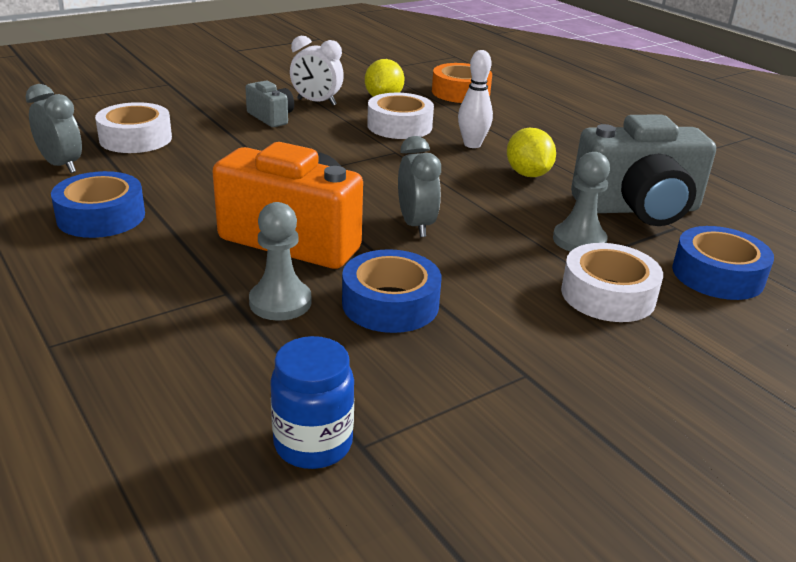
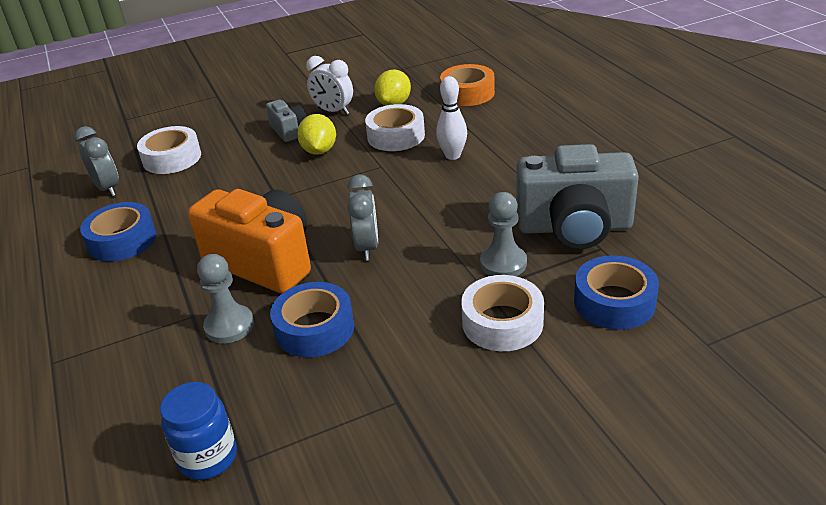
camera: 15 degrees right, 5 degrees up
(528, 174) = (489, 189): yellow lemon -> yellow lemon (319, 151)

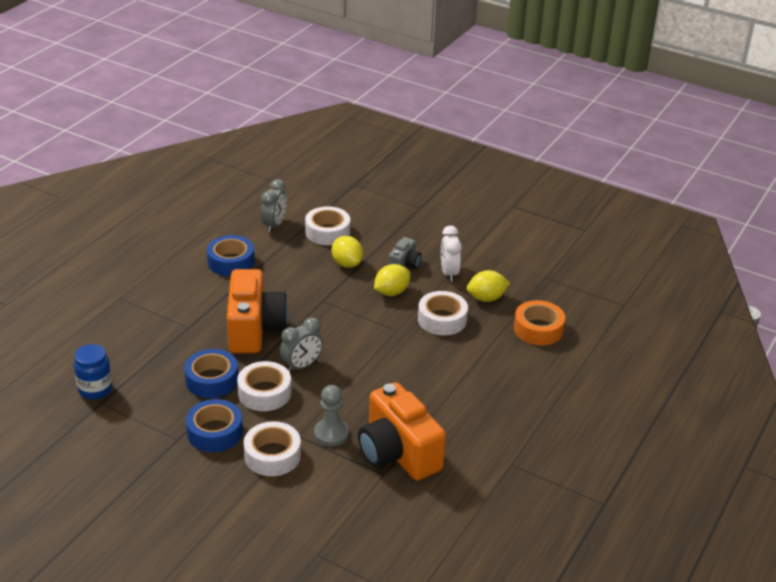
camera: 50 degrees right, 0 degrees up
(229, 326) = (190, 346): grey pawn -> none
(239, 163) = (347, 263): none -> yellow lemon
(384, 291) = (264, 393): none -> white tape
(453, 156) = (440, 359): white bowling pin -> none
(574, 227) = (398, 453): grey camera -> orange camera
(614, 302) = (329, 499): blue tape -> blue tape (215, 432)

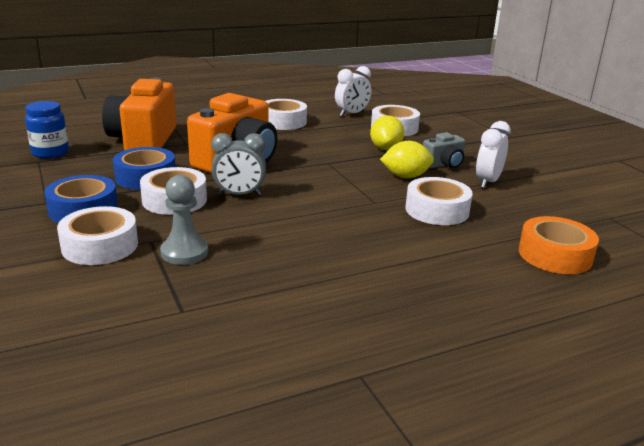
camera: 35 degrees right, 10 degrees down
(231, 262) = (283, 122): blue tape -> white tape
(274, 225) = (352, 114): grey clock -> white clock
(398, 453) = (228, 298): orange camera -> orange camera (144, 140)
(486, 298) = (512, 211): yellow lemon -> none

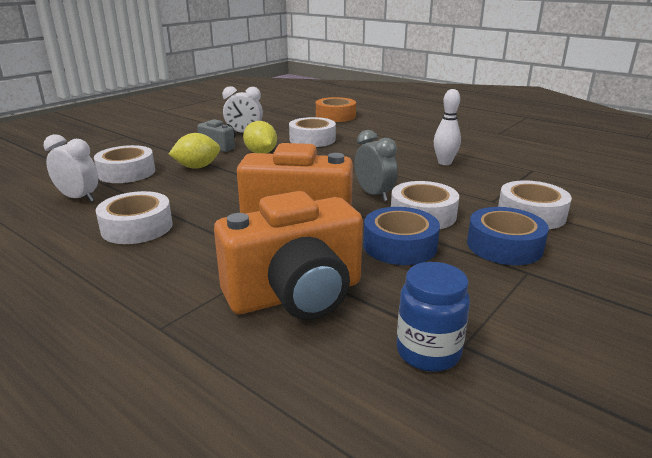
camera: 115 degrees left, 0 degrees up
(184, 252) = (484, 186): grey pawn -> none
(276, 259) = (444, 163): none -> white bowling pin

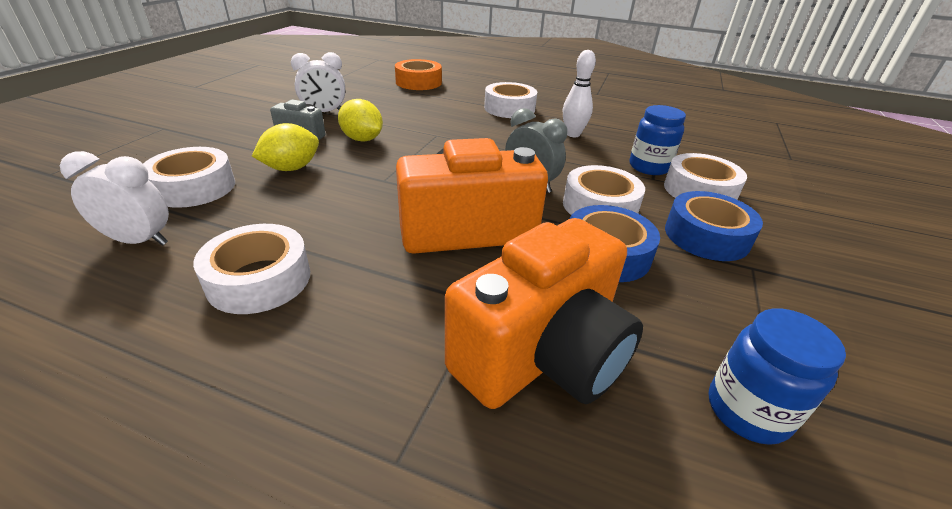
camera: 20 degrees left, 10 degrees up
(312, 139) = (412, 115): white tape -> white tape (509, 108)
(497, 192) = (649, 167): none -> blue jar

